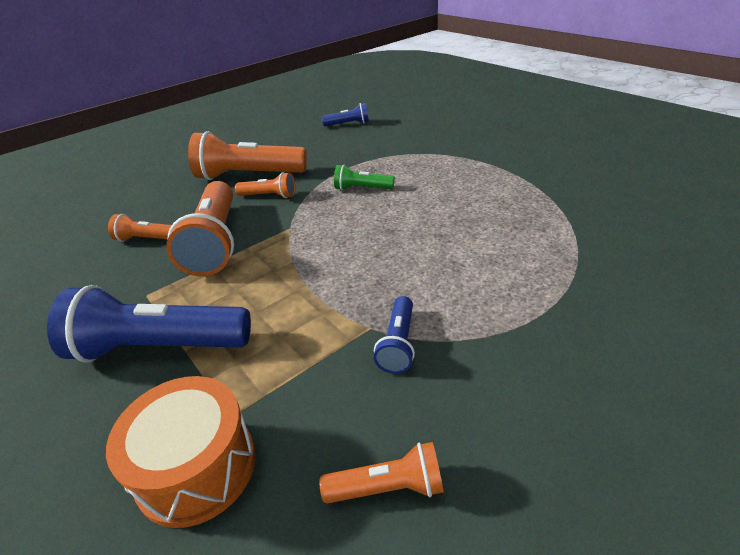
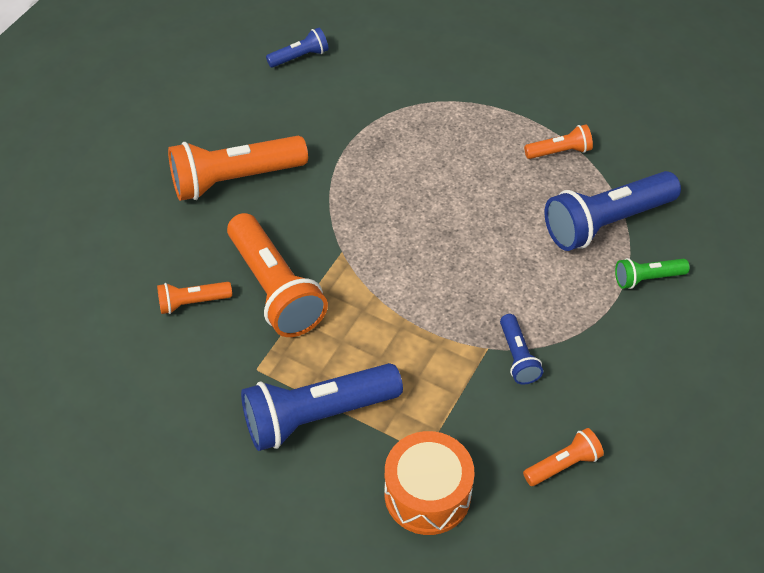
camera: 25 degrees left, 15 degrees up
(269, 196) = (285, 209): orange flashlight -> orange flashlight (559, 151)
(362, 189) = (385, 177): green flashlight -> green flashlight (647, 278)
(554, 248) = (606, 223): none -> blue flashlight

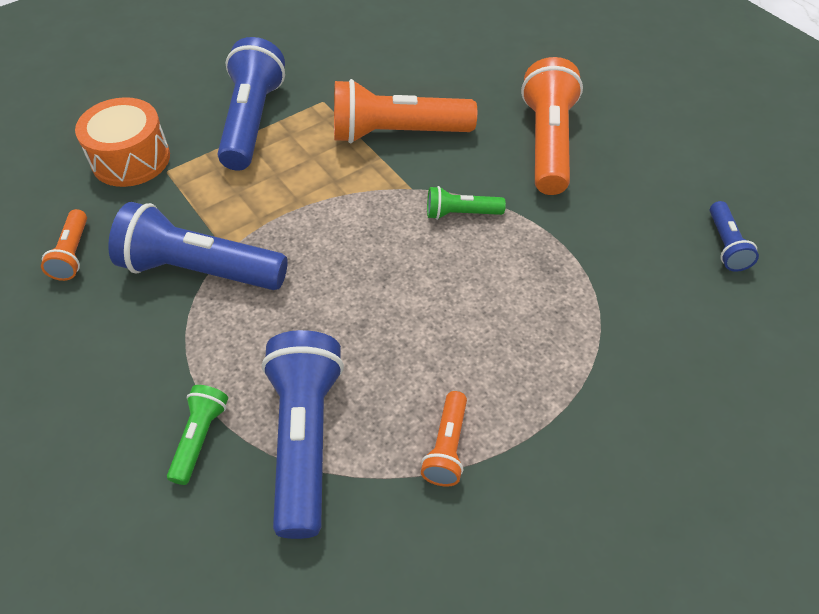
camera: 115 degrees right, 0 degrees up
(192, 302) = (415, 84): orange flashlight -> none
(353, 210) = (460, 213): none -> green flashlight
(518, 357) = (199, 270): blue flashlight -> blue flashlight, size x2.01

